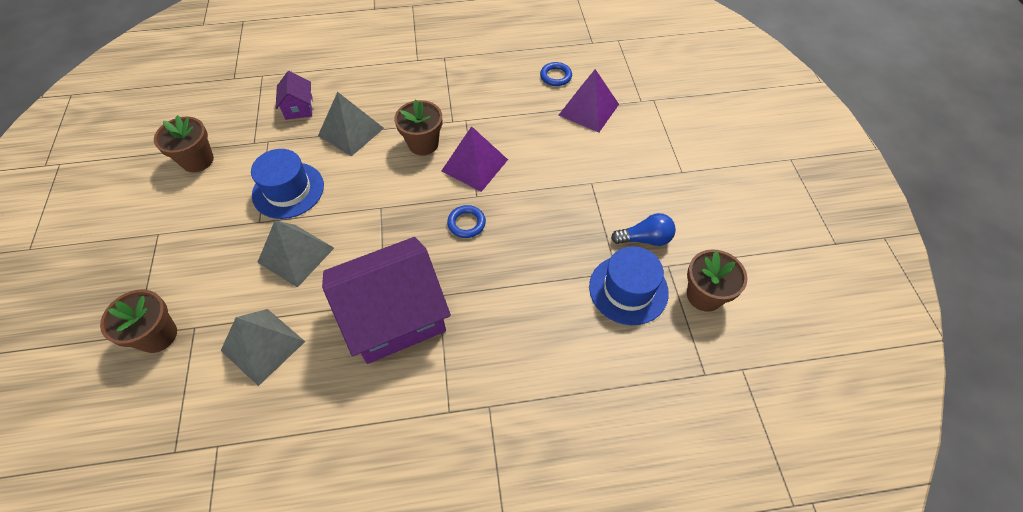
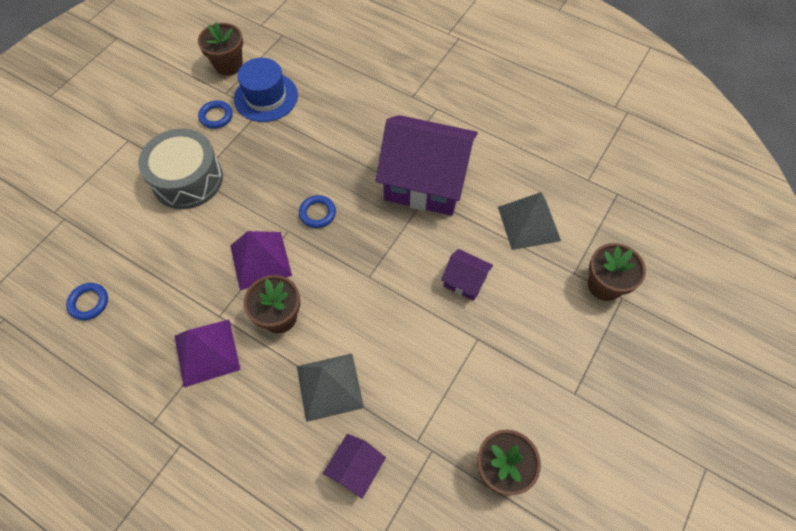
camera: 140 degrees left, 5 degrees up
(288, 190) = (433, 355): blue hat -> none
(296, 255) = (465, 281): grey pyramid -> purple house
(589, 109) = (112, 243): purple pyramid -> purple pyramid (207, 352)
(597, 177) = (187, 179): none -> grey drum
(645, 239) = (216, 116): blue light bulb -> blue ring

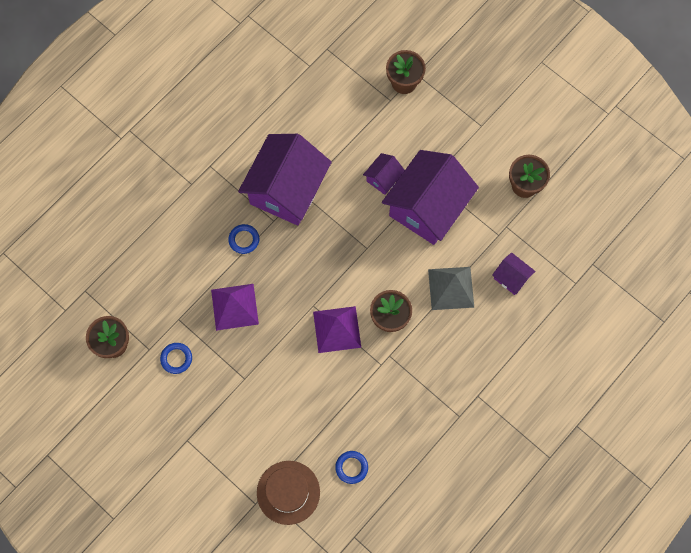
camera: 80 degrees left, 10 degrees up
(64, 241) = (288, 492): none -> brown hat
(187, 179) = (243, 386): grey drum -> none
(207, 352) = (410, 375): purple pyramid -> purple pyramid (234, 306)
(266, 97) = (163, 312): blue hat -> none
(317, 213) = (300, 280): blue ring -> blue ring (244, 240)
(437, 340) = (427, 207): none -> purple house
(529, 223) = (341, 120): grey pyramid -> none

